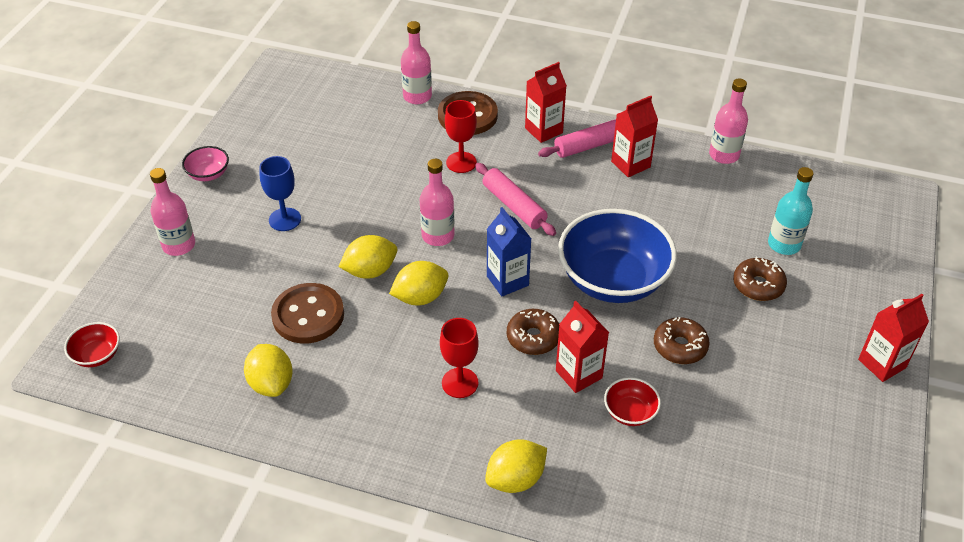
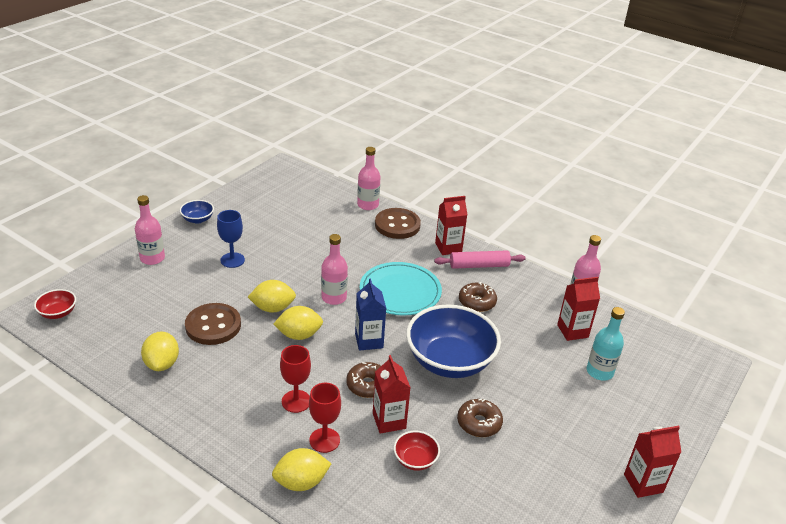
camera: 15 degrees right, 10 degrees down
(208, 174) = (198, 219): pink bowl -> blue bowl
(461, 162) = (376, 254): red goblet -> red goblet (324, 440)
(514, 206) = (400, 292): pink rolling pin -> turquoise plate
(630, 164) = (503, 285): red carton -> red carton (572, 331)
(758, 285) = (564, 396): brown donut -> brown donut (477, 302)

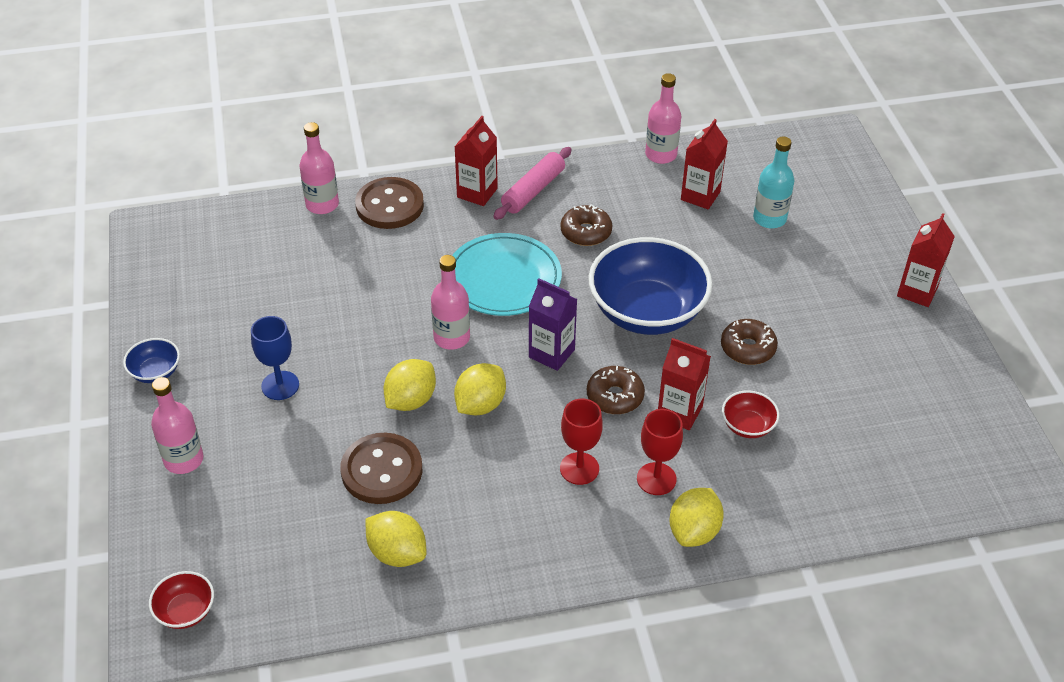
camera: 45 degrees left, 10 degrees up
(369, 341) = (551, 353): blue carton -> purple carton

